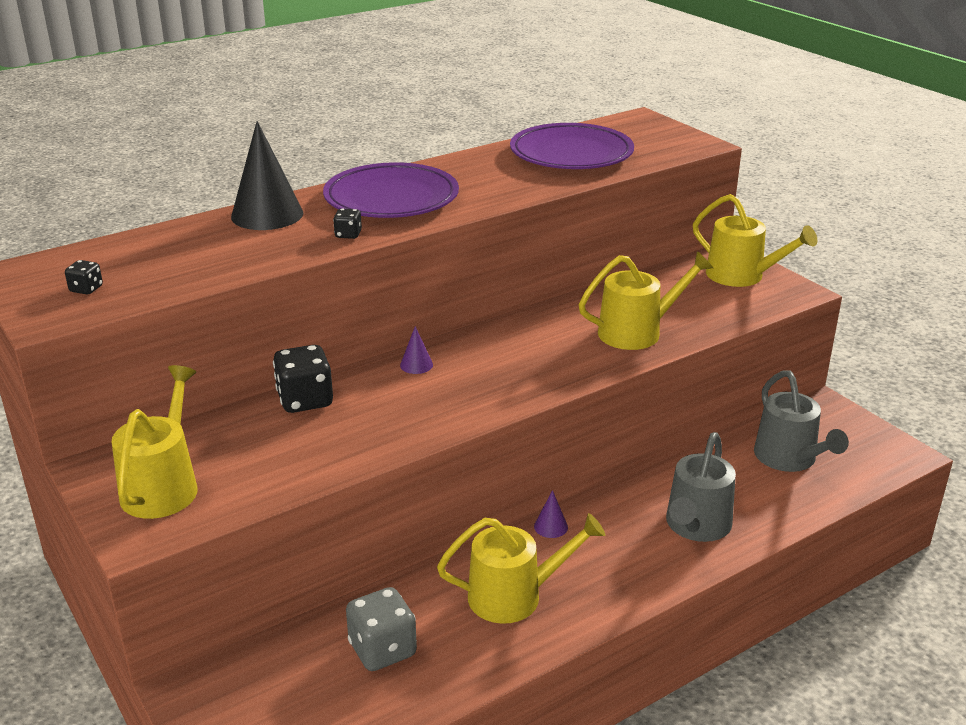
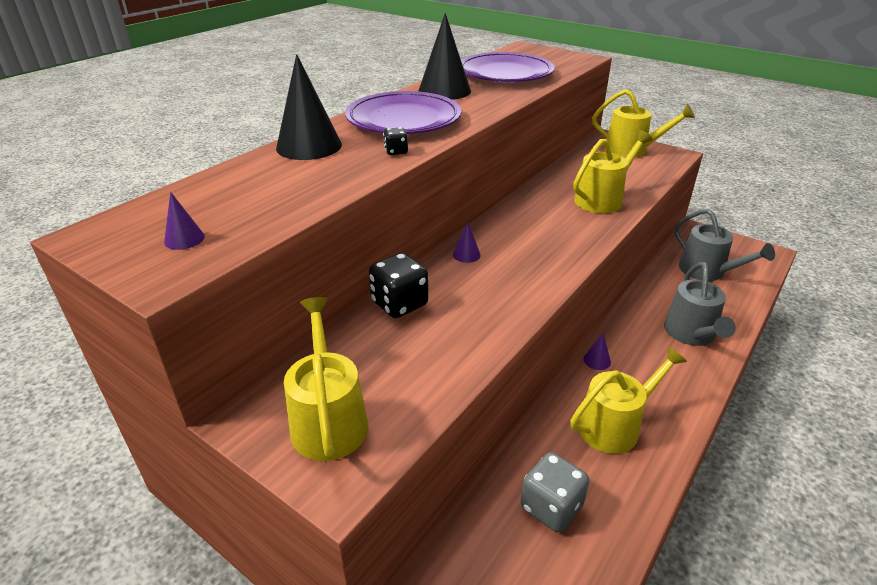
camera: 20 degrees left, 5 degrees up
(86, 289) = (184, 239): black dice -> purple cone
(473, 168) = (444, 91): none -> black cone

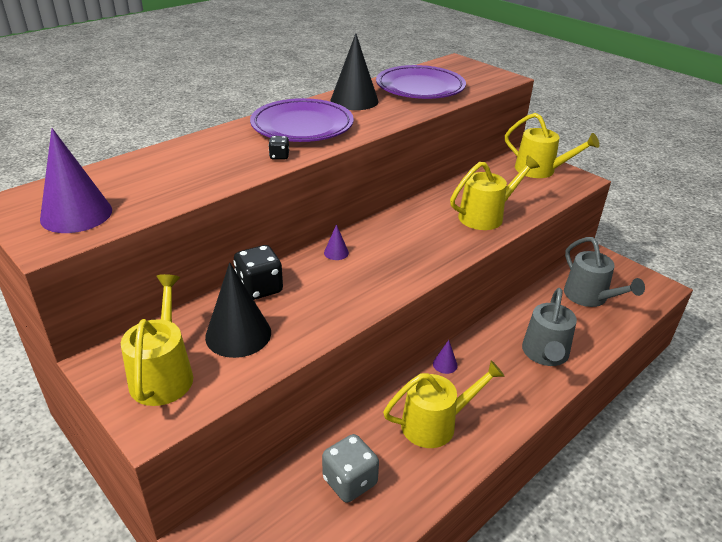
camera: 10 degrees right, 0 degrees up
(184, 239) = (76, 214): purple cone -> purple cone, size x2.21
(309, 146) = (210, 143): black cone -> black cone (238, 334)

